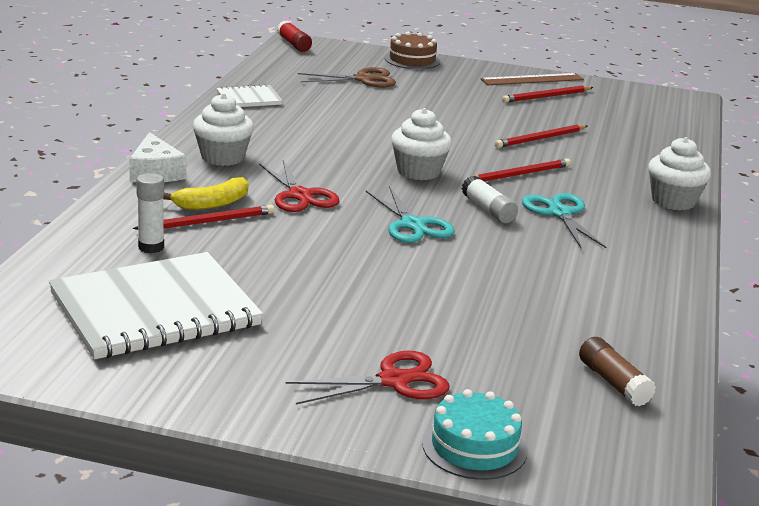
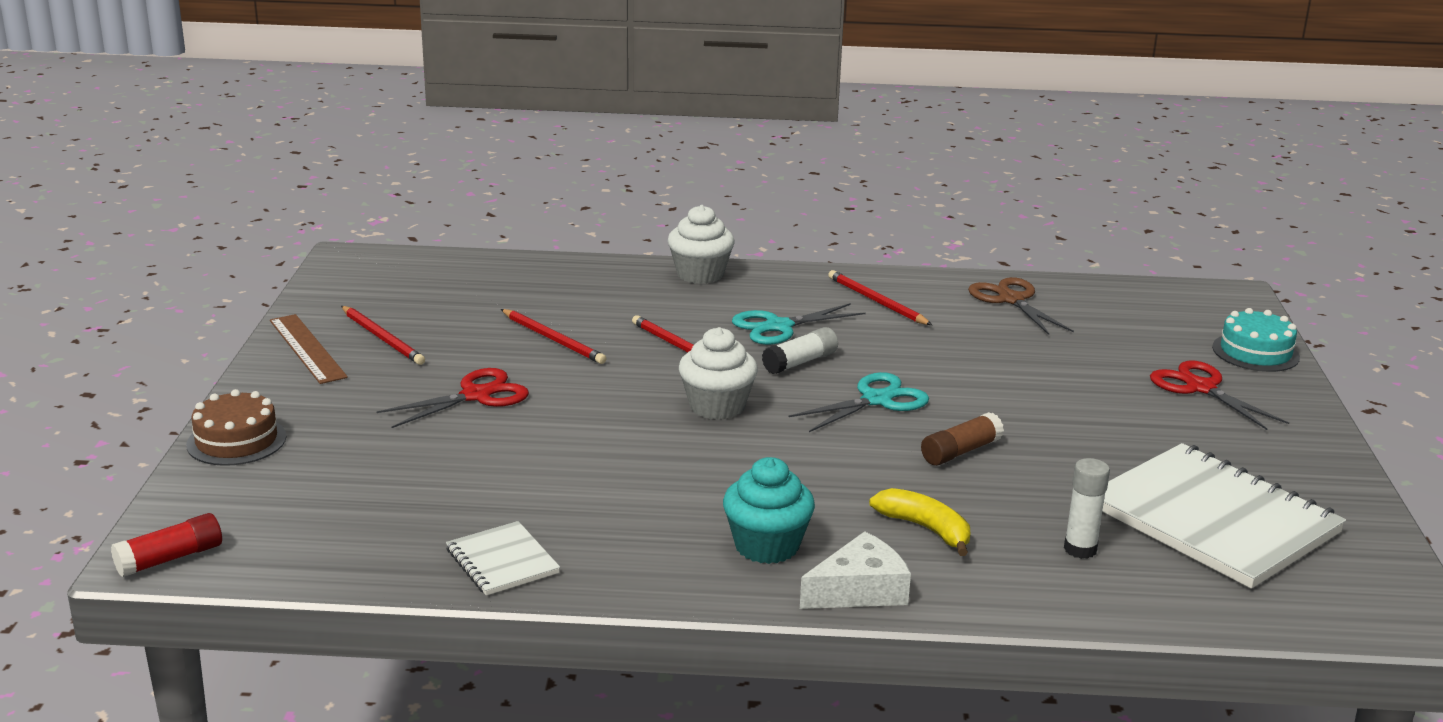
camera: 100 degrees left, 0 degrees up
(208, 222) = (979, 523): red pencil -> red pencil (876, 301)
(223, 157) = (767, 546): white cupcake -> turquoise cupcake
(300, 195) = (851, 473): red scissors -> red scissors (476, 395)
(363, 79) = (358, 473): brown scissors -> brown scissors (1011, 300)
(613, 383) = (1102, 305): brown glue stick -> brown glue stick (960, 452)

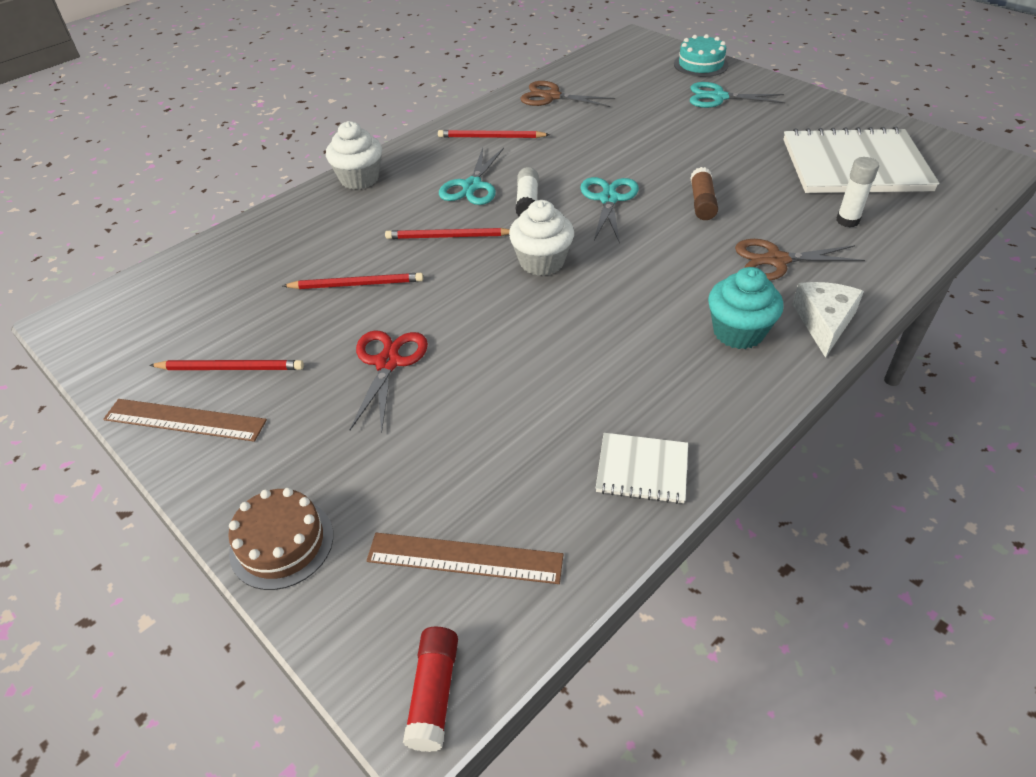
camera: 45 degrees left, 20 degrees up
(306, 519) = (464, 558): none -> brown ruler
(925, 529) = (776, 260): yellow banana -> brown scissors
(1200, 388) = (718, 97): red scissors -> turquoise scissors

